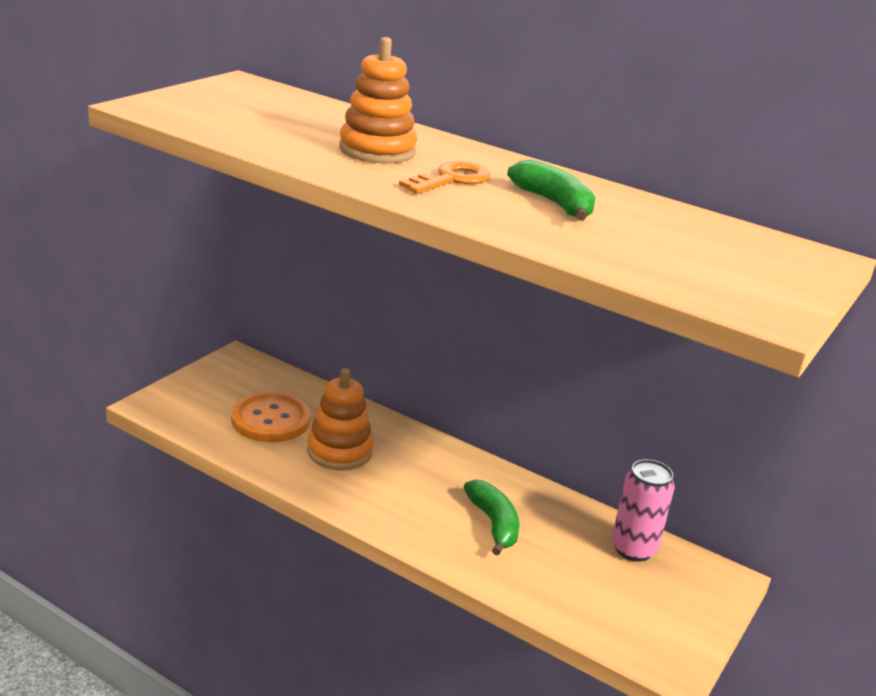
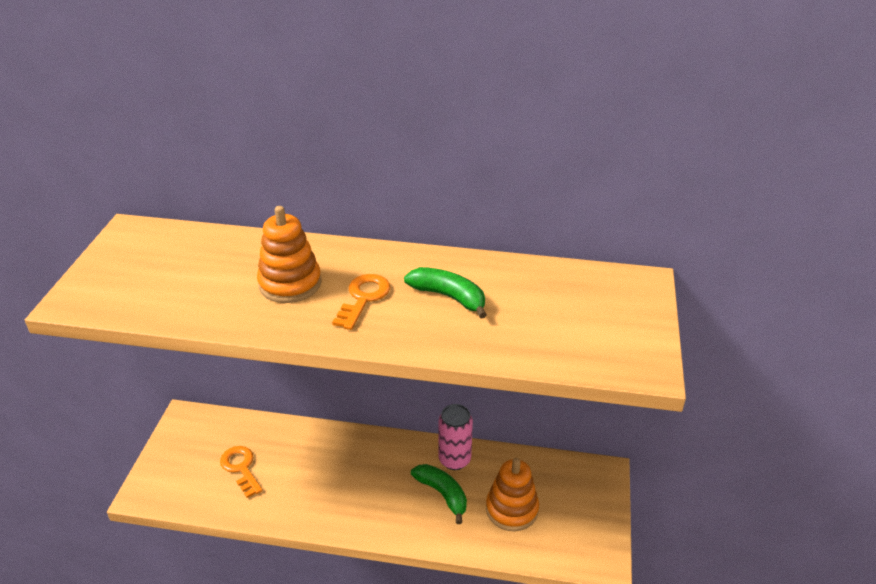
camera: 20 degrees left, 10 degrees up
(270, 420) = (241, 468): orange button -> orange key
(339, 451) = (306, 476): orange stacking toy -> orange stacking toy (511, 509)
(633, 549) = (539, 474): pink can -> pink can (454, 460)

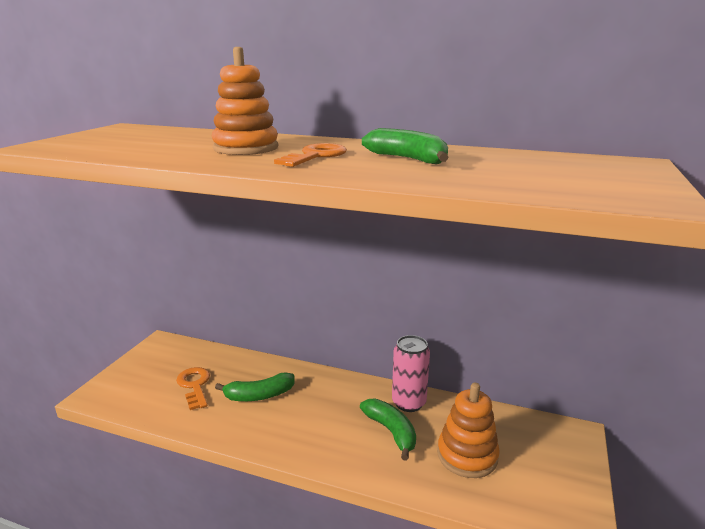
camera: 10 degrees right, 15 degrees down
(310, 471) = (259, 395): none -> green banana

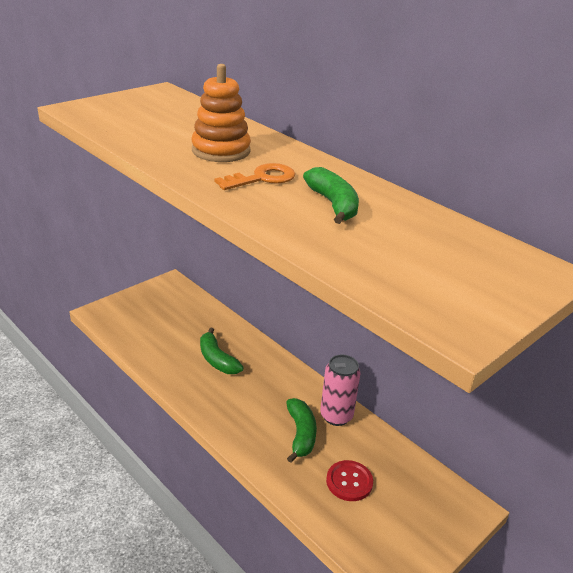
camera: 25 degrees right, 10 degrees up
(194, 386) = (173, 332): orange key -> none
(259, 395) = (217, 360): green banana -> green banana turned 45 degrees clockwise
(467, 455) = (349, 482): orange stacking toy -> red button

